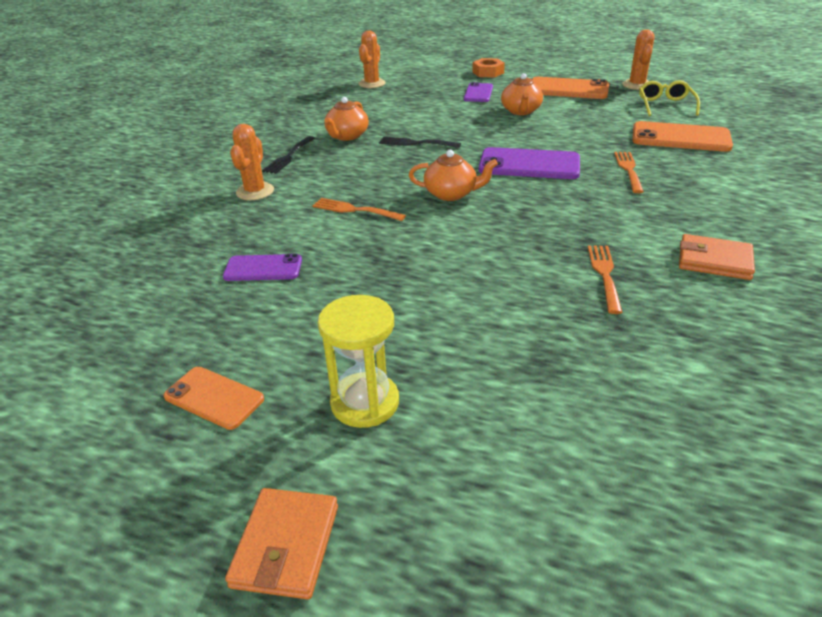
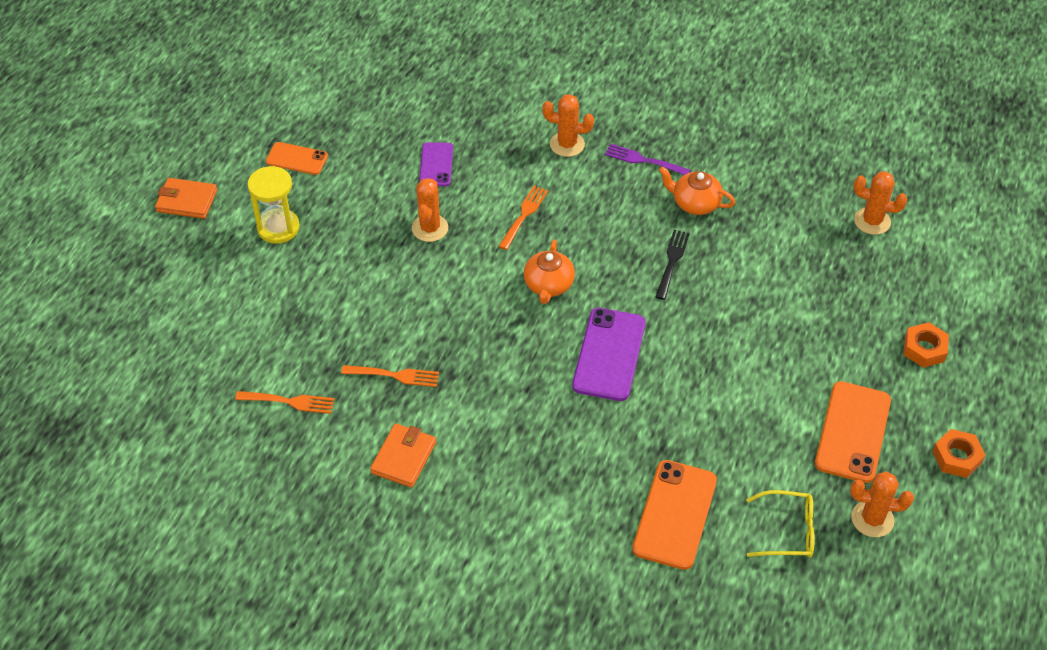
camera: 90 degrees right, 15 degrees up
(214, 398) = (297, 159): orange phone -> orange phone turned 75 degrees clockwise
(288, 156) = (643, 160): black fork -> purple fork
(371, 266) = (430, 228): none -> orange cactus
(478, 93) = (835, 330): purple phone -> none
(521, 111) = (768, 367): orange teapot -> none
(573, 67) = (956, 457): none -> orange nut
(629, 170) = (589, 440): orange fork -> orange fork (289, 402)

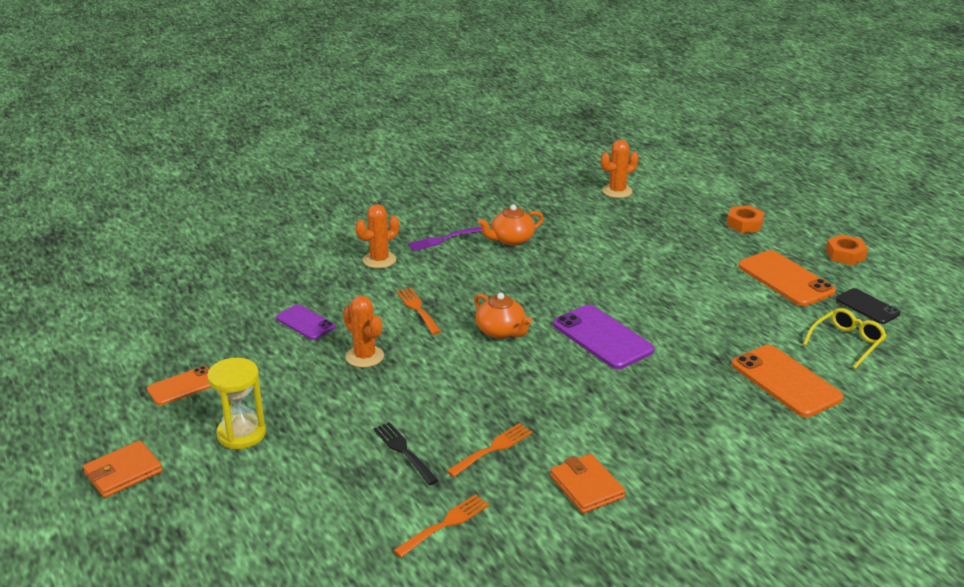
camera: 50 degrees left, 20 degrees down
(672, 262) = (551, 272): black fork -> black fork (404, 451)
(872, 519) = (867, 306): orange cactus -> black phone

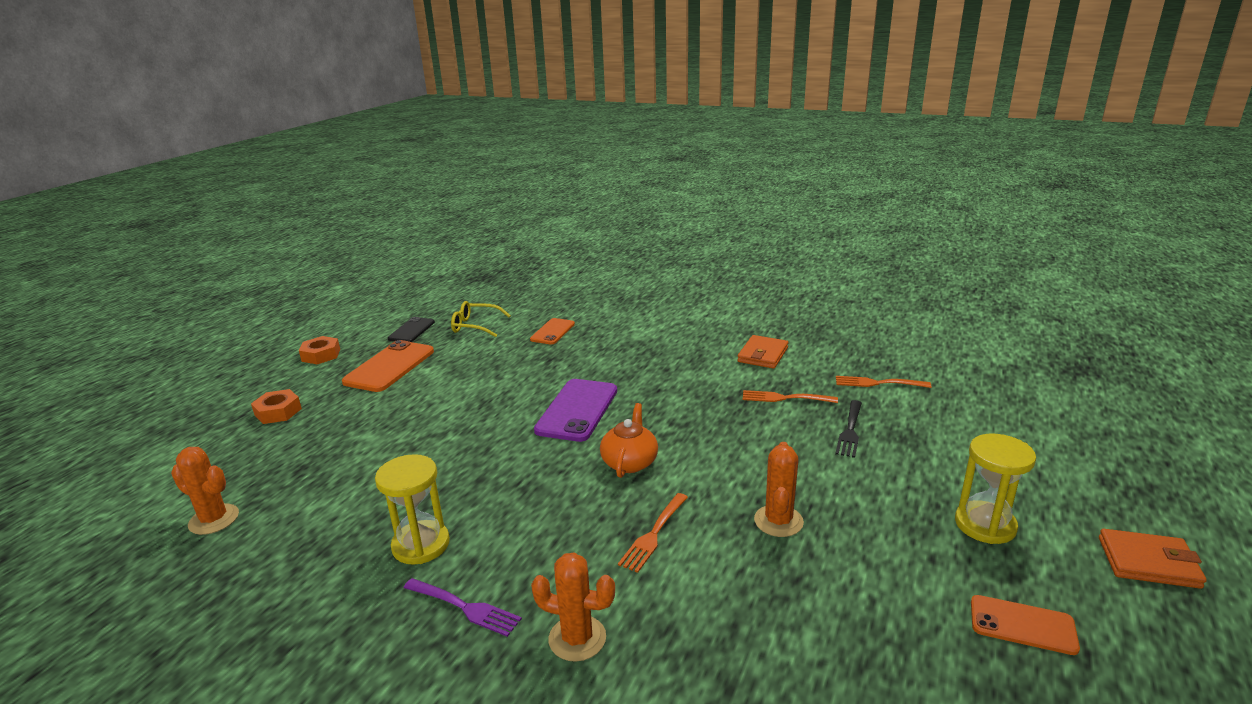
camera: 125 degrees left, 5 degrees down
(305, 322) = (788, 609): purple phone -> none
(511, 240) = (421, 545): orange teapot -> yellow hourglass
(785, 381) = (552, 332): orange phone -> orange phone, size x0.60

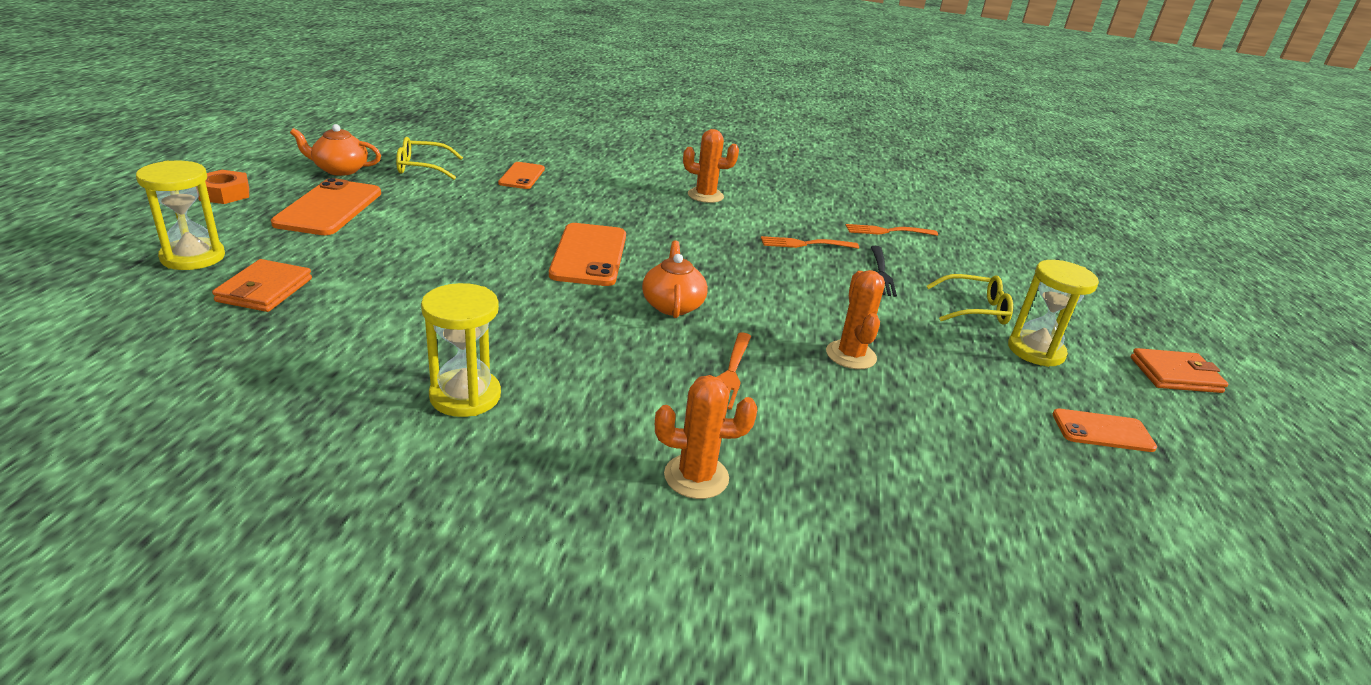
camera: 20 degrees left, 5 degrees up
(214, 519) = (157, 381): orange cactus -> orange cactus (705, 196)
(278, 412) = (193, 257): orange nut -> yellow hourglass
(411, 330) = (340, 170): black phone -> orange teapot
(464, 607) = (551, 457): purple fork -> none
(577, 410) = (589, 255): purple phone -> orange phone
(763, 355) = (764, 204): orange wallet -> orange wallet (265, 290)
(936, 474) = (975, 309): none -> yellow glasses

